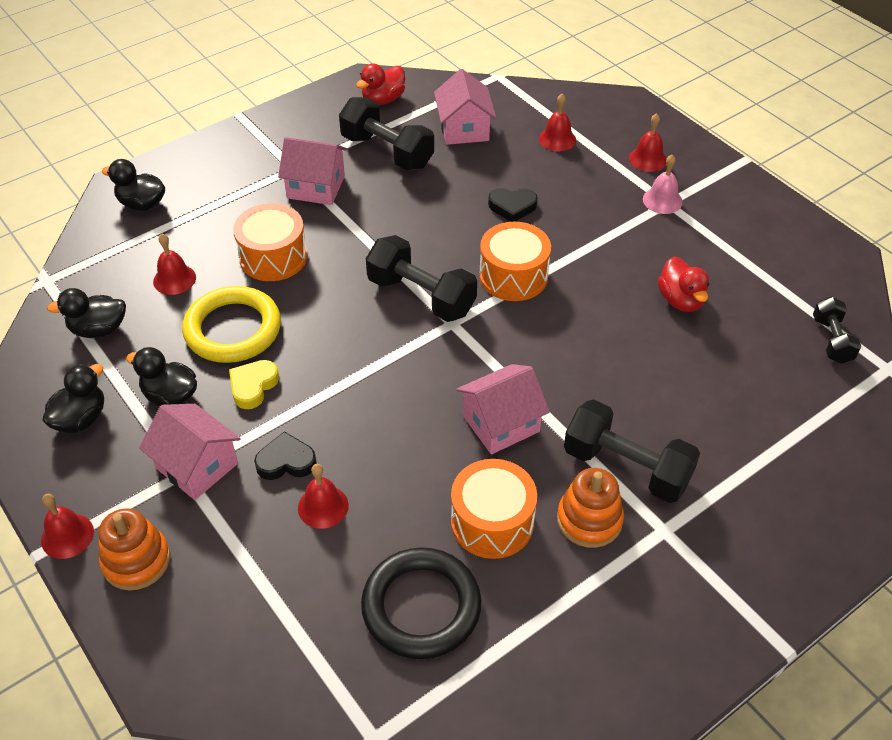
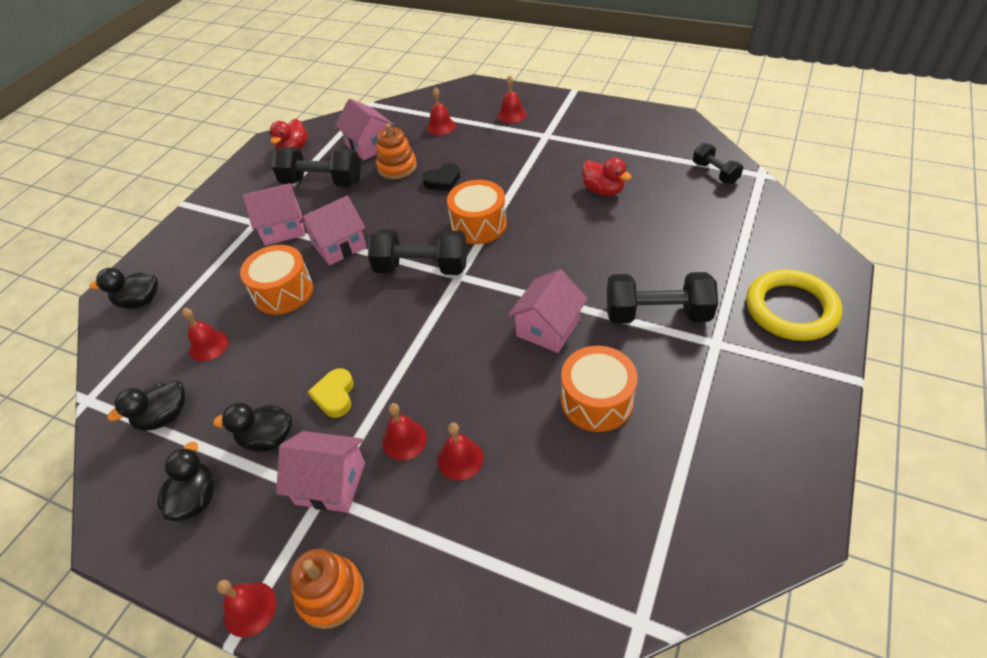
camera: 25 degrees left, 0 degrees up
(233, 329) = (287, 360): yellow ring -> yellow ring (791, 309)
(286, 461) = (404, 440): black heart -> red bell
(357, 232) = (339, 245): none -> pink house
(421, 606) = (594, 493): black ring -> none
(589, 520) = (662, 362): orange stacking toy -> orange stacking toy (397, 167)
(662, 200) = (541, 135): pink bell -> none

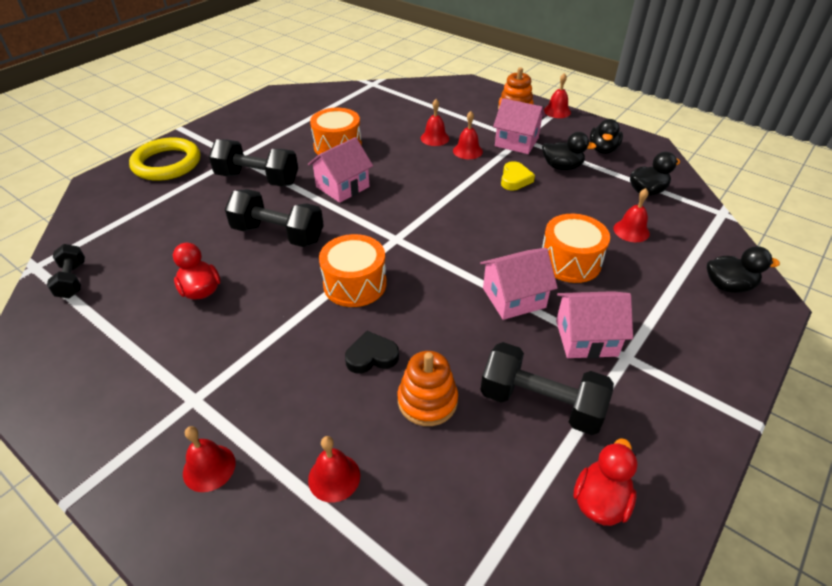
camera: 170 degrees left, 5 degrees down
(369, 145) = (464, 467): pink house -> none
(421, 267) = (428, 253): black dumbbell -> black dumbbell (278, 234)

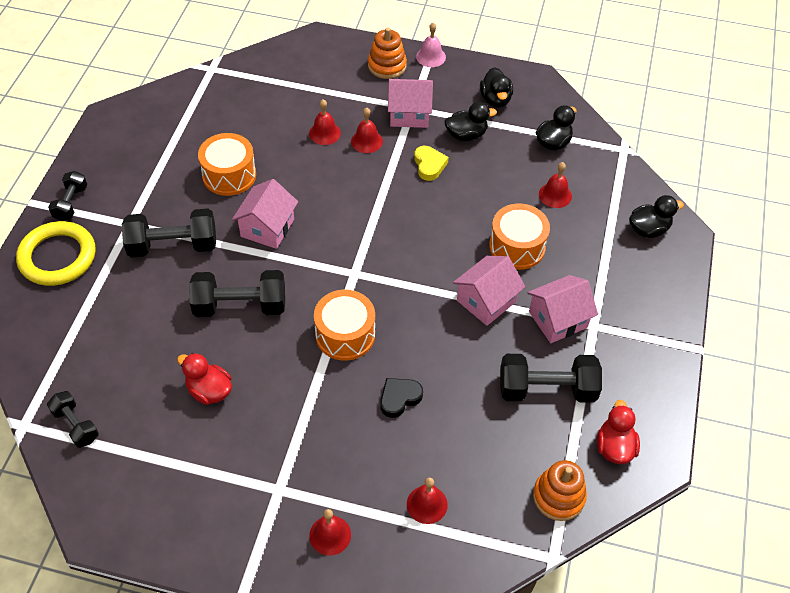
camera: 25 degrees left, 10 degrees up
(206, 135) = (71, 203): none -> black dumbbell
(427, 401) = (463, 419): orange stacking toy -> orange stacking toy (558, 497)
(557, 111) = (431, 57): red bell -> pink bell

